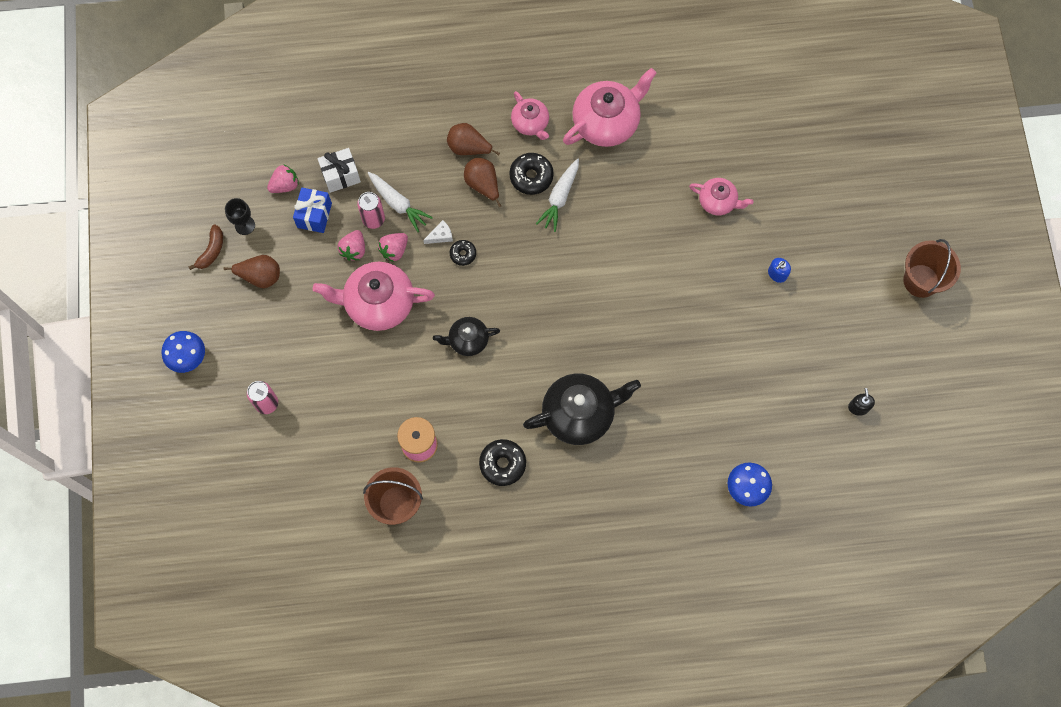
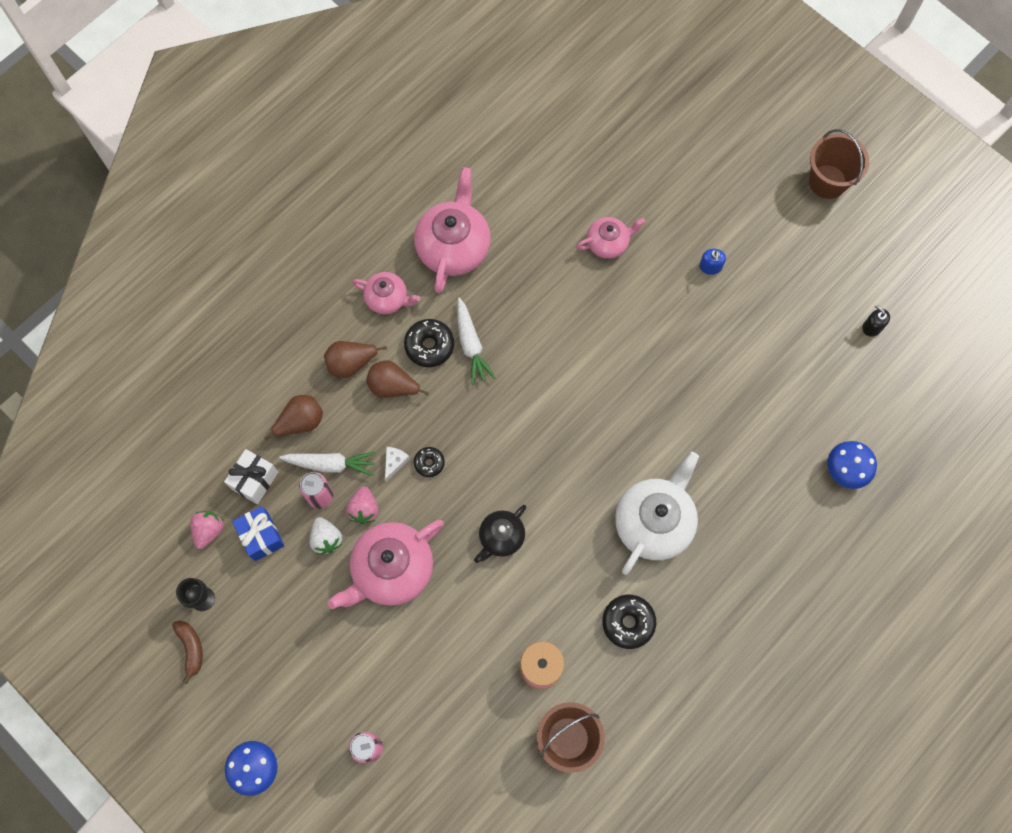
camera: 40 degrees left, 0 degrees up
(260, 276) = (259, 634): brown pear -> brown pear (301, 422)
(354, 250) = (326, 539): pink strawberry -> white strawberry
(579, 414) = (654, 522): black teapot -> white teapot

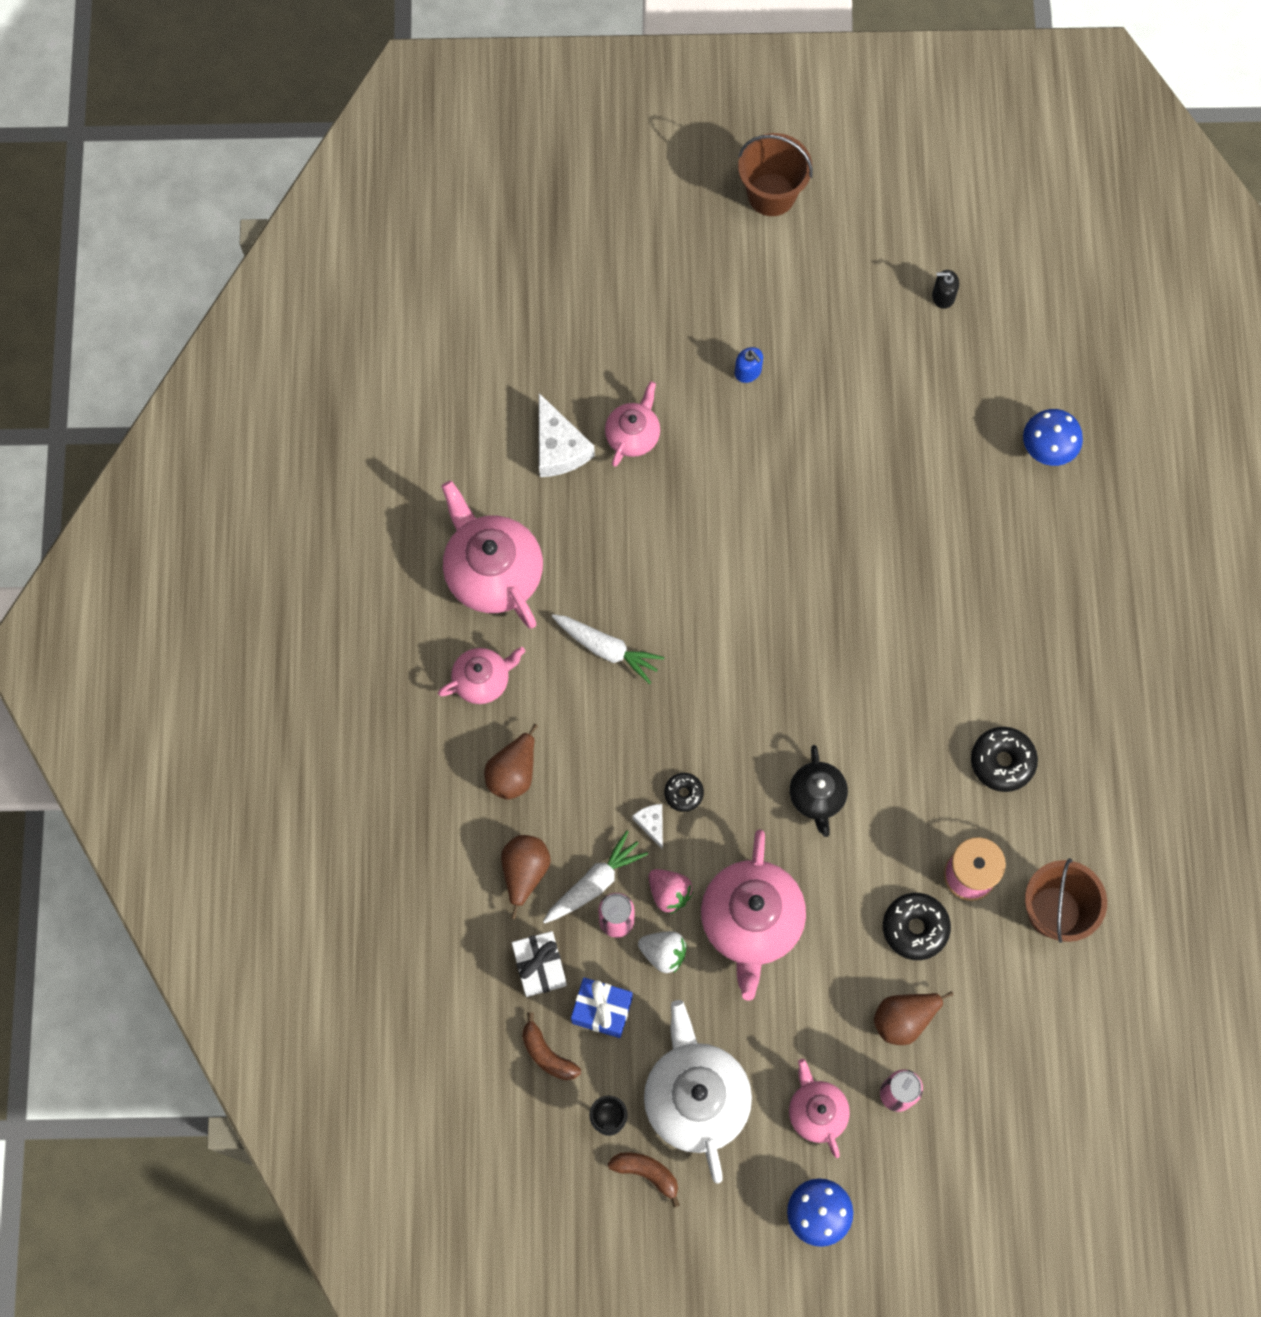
camera: 45 degrees left, 0 degrees up
(209, 530) = (547, 1054): pink strawberry -> brown banana
(315, 711) = (816, 1111): none -> pink teapot
(393, 386) = (575, 756): brown pear -> brown pear (904, 1019)
(429, 346) = (569, 686): black donut -> black donut (915, 928)
(560, 213) = (558, 447): none -> white cheese
(654, 522) = (934, 652): white teapot -> white teapot (695, 1097)

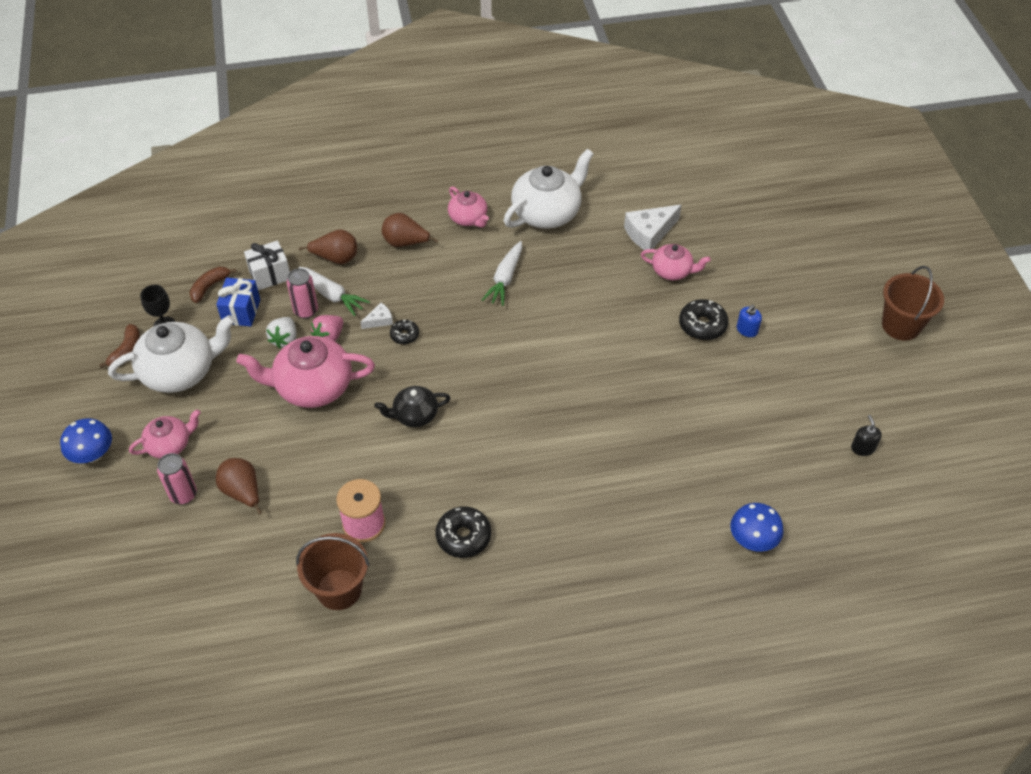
camera: 80 degrees right, 20 degrees down
(492, 572) = (547, 212): pink teapot -> white teapot
(915, 928) = (316, 491): black donut -> black donut (702, 325)

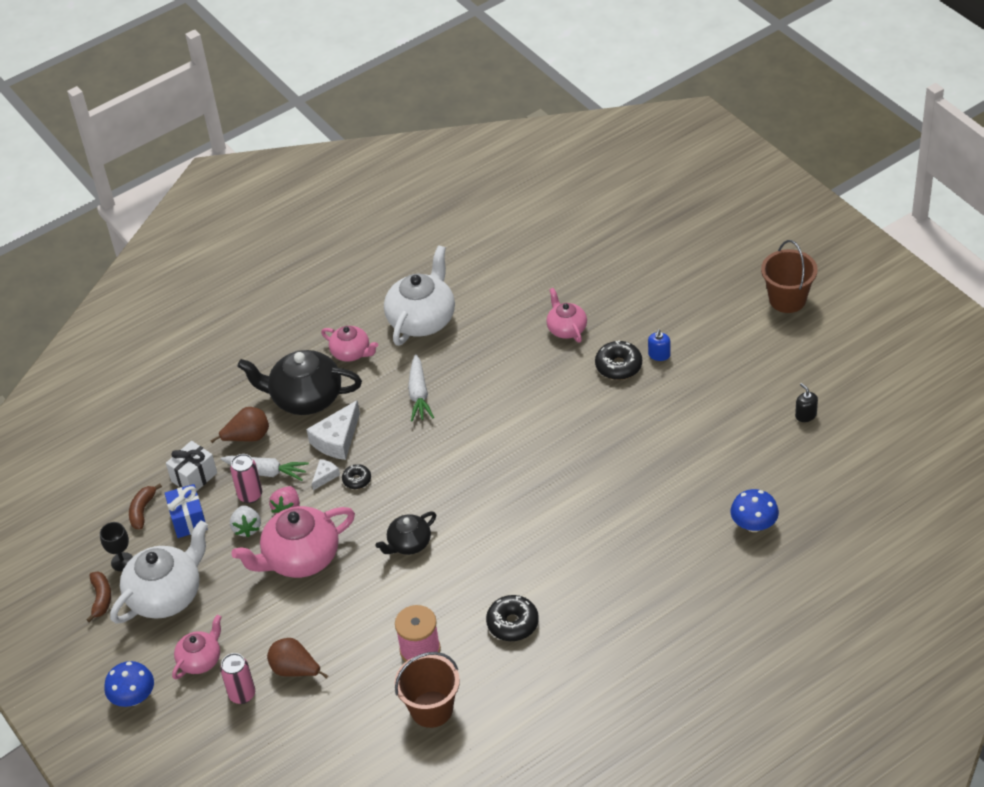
camera: 20 degrees left, 5 degrees down
(405, 243) = (305, 398): brown pear -> black teapot
(649, 233) = (527, 302): white cheese -> white cheese (337, 439)
(672, 271) = (566, 328): pink teapot -> pink teapot turned 105 degrees counterclockwise

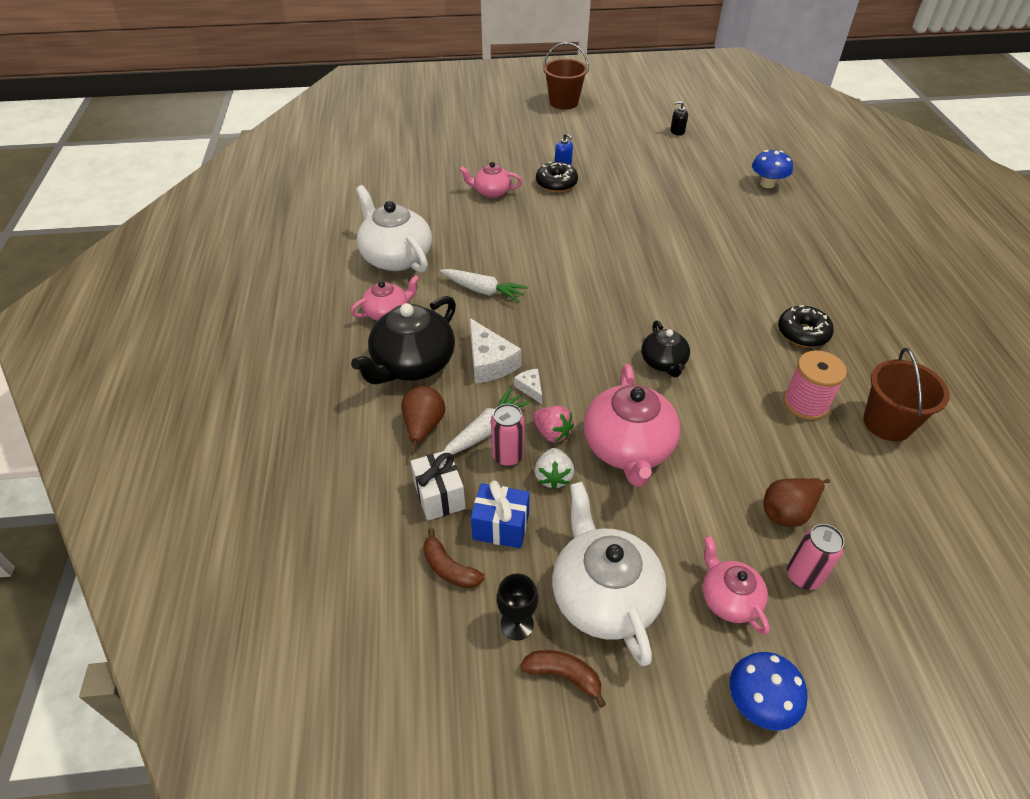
camera: 65 degrees left, 0 degrees up
(247, 528) = (553, 477): white strawberry -> white strawberry turned 75 degrees clockwise
(357, 480) = (554, 367): black donut -> none

